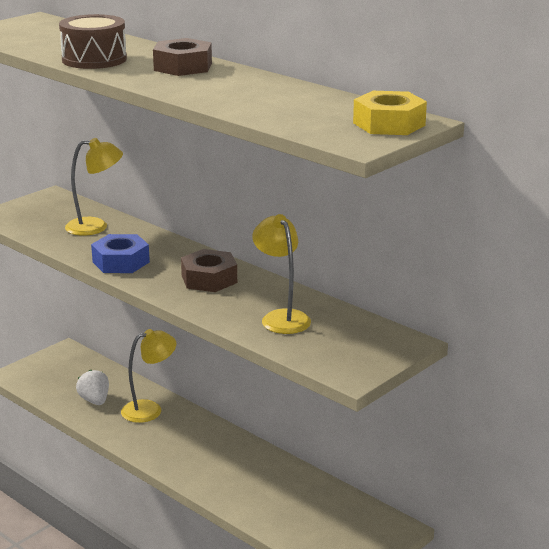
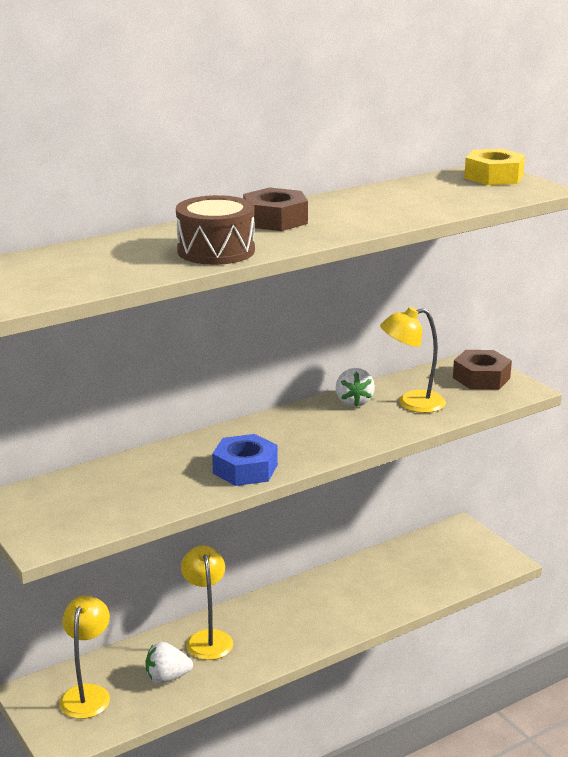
camera: 75 degrees left, 0 degrees up
(96, 227) = (134, 477): yellow lamp -> yellow lamp (87, 694)
(209, 279) = (314, 426): brown nut -> brown nut (481, 378)
(269, 291) = (353, 402): none -> white strawberry

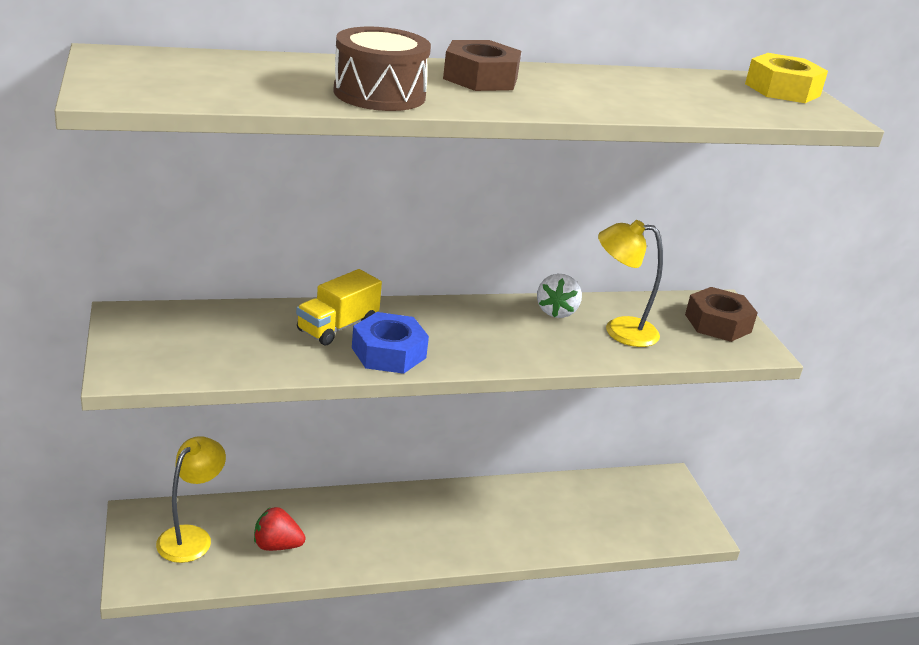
camera: 15 degrees right, 5 degrees up
(167, 678) = (277, 545): white strawberry -> red strawberry
(189, 460) = (337, 327): none -> yellow truck
(208, 638) = (341, 517): yellow lamp -> none

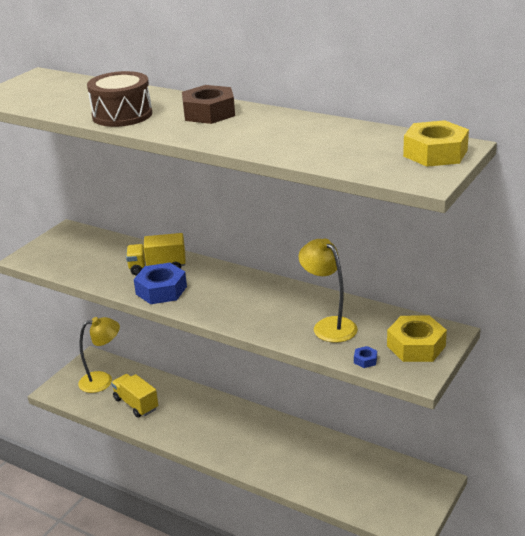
camera: 50 degrees right, 0 degrees up
(277, 545) = (136, 404): red strawberry -> yellow truck
(556, 311) = (305, 299): white strawberry -> none
(702, 352) = (365, 360): none -> blue nut
(718, 323) = (416, 346): brown nut -> yellow nut

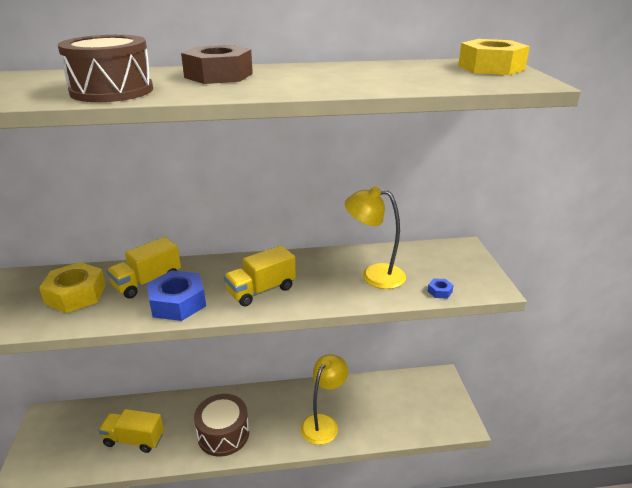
camera: 40 degrees left, 0 degrees up
(103, 380) = (75, 433): yellow lamp -> yellow lamp (323, 423)
(200, 432) = (223, 434): none -> brown drum
(226, 303) = (261, 290): none -> yellow truck
(416, 346) = (457, 265): yellow nut -> yellow nut (76, 294)

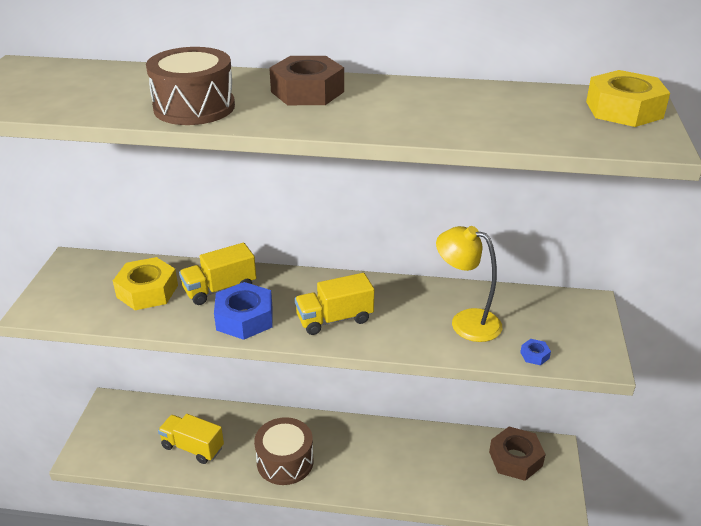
camera: 15 degrees right, 5 degrees up
(323, 423) = (397, 473): yellow lamp -> none
(414, 391) = (515, 459): none -> brown nut

